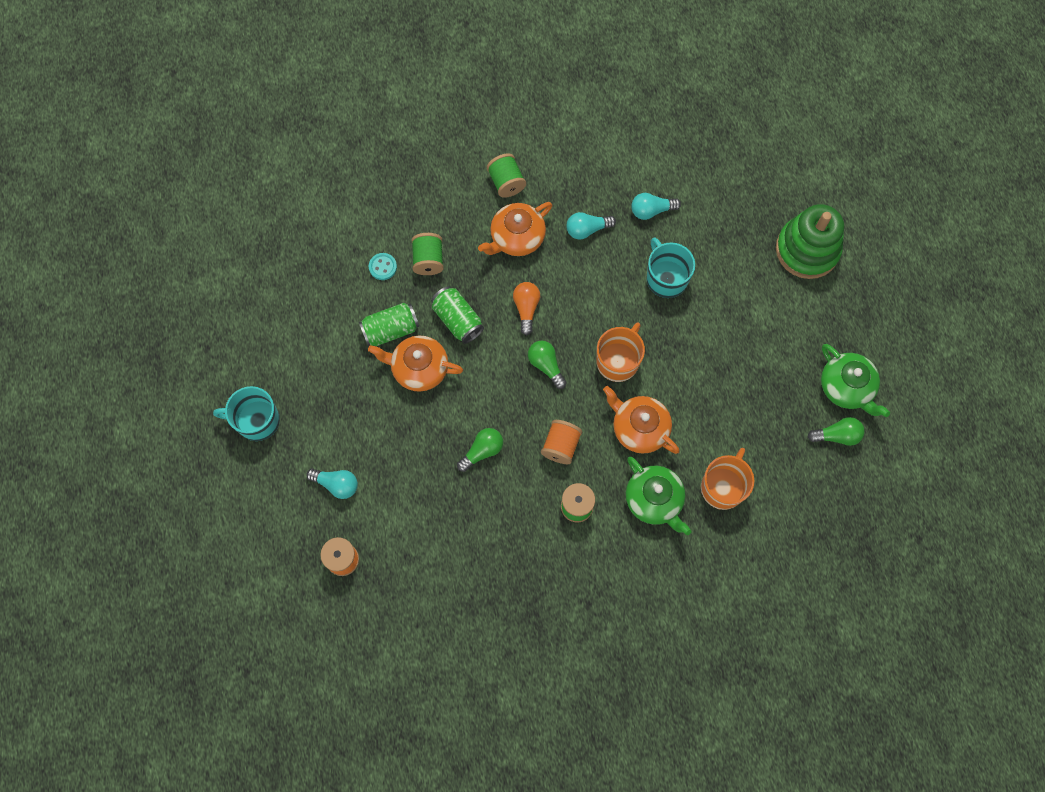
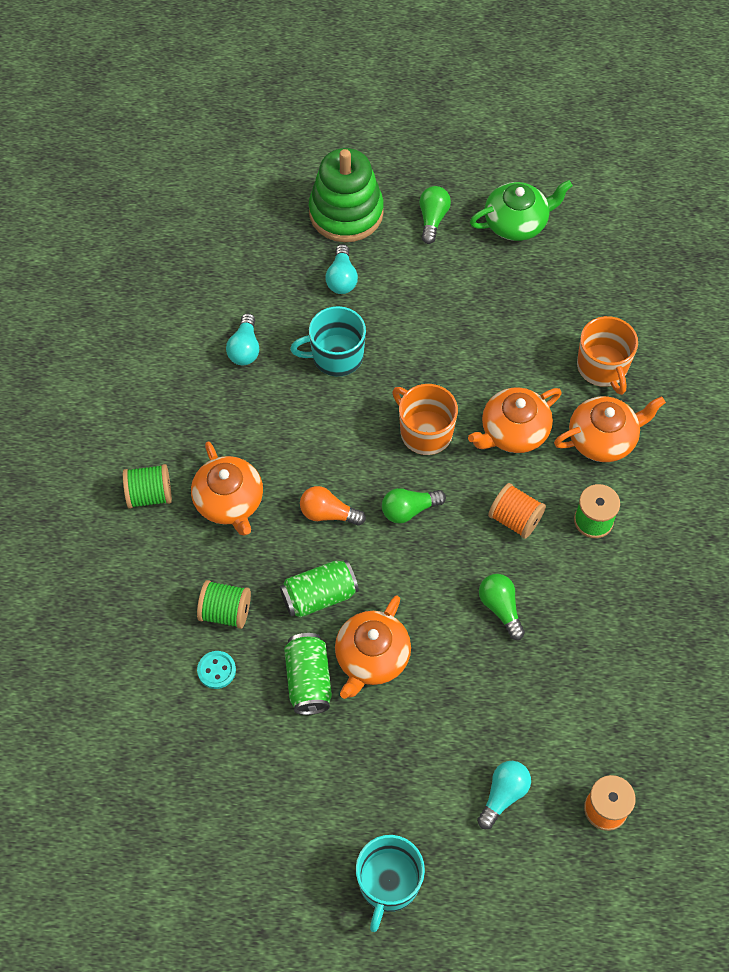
camera: 75 degrees left, 10 degrees down
(587, 229) = (246, 422): turquoise light bulb -> turquoise light bulb (342, 278)
(654, 500) = (603, 438): green teapot -> orange teapot
(723, 487) = (602, 367): orange mug -> orange mug turned 150 degrees counterclockwise
(837, 435) = (569, 247): green light bulb -> green light bulb (432, 219)

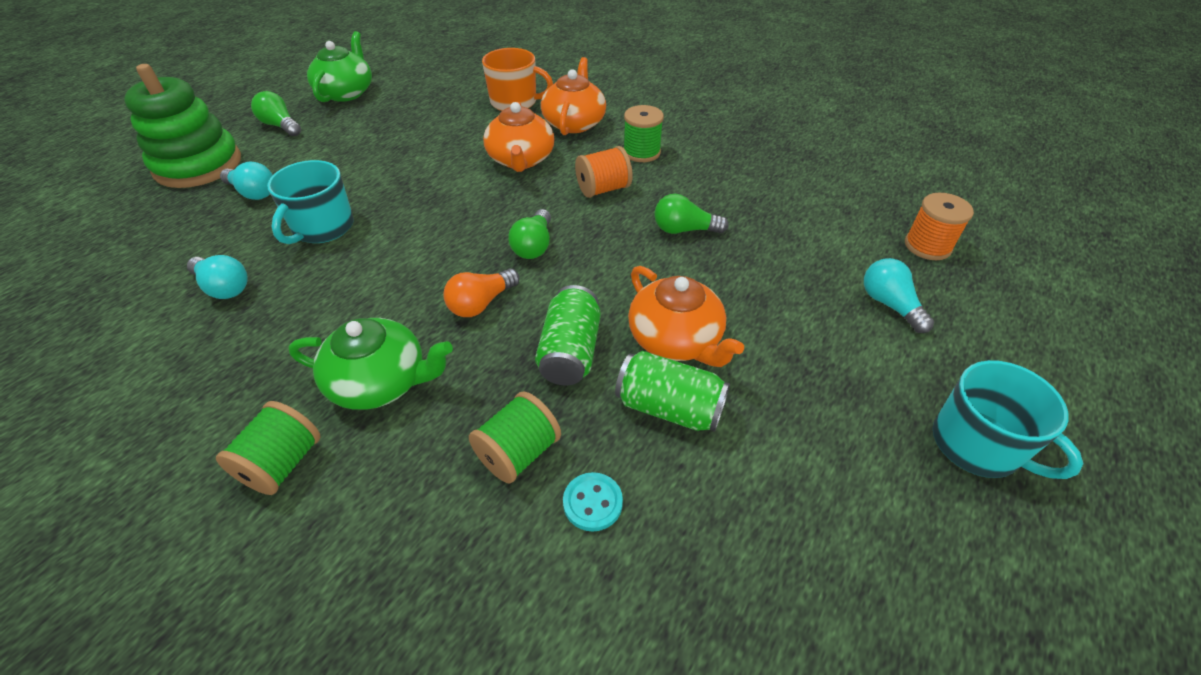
camera: 60 degrees left, 15 degrees down
(229, 502) = (381, 382): orange teapot -> green teapot
(425, 432) = (466, 205): orange mug -> none

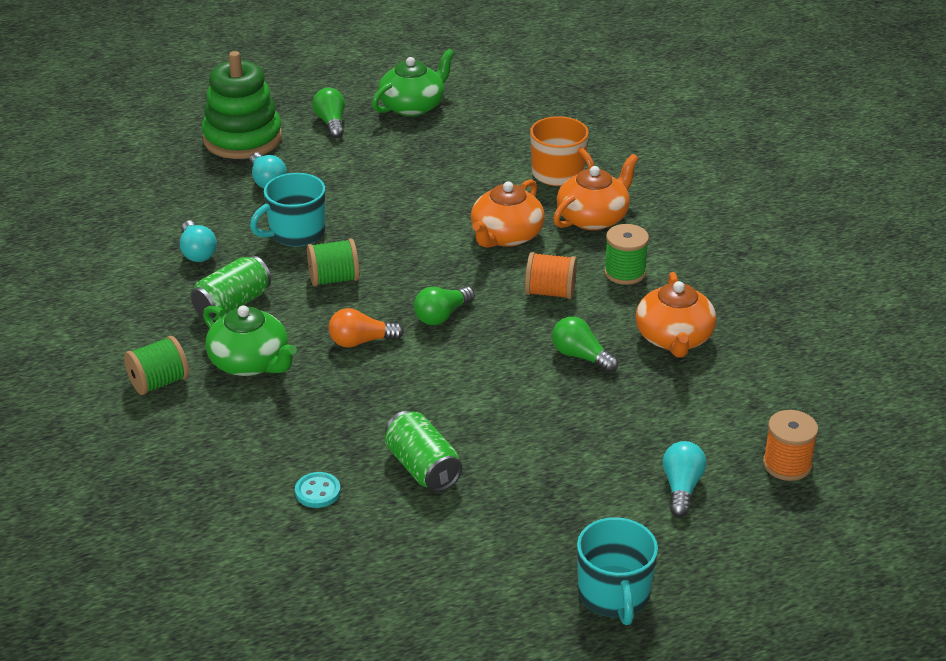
camera: 35 degrees right, 10 degrees down
(518, 453) = (299, 444): green spool -> green spool (334, 279)
(570, 352) = (392, 402): green can -> green can (232, 304)
(676, 339) = (477, 430): orange teapot -> orange teapot (674, 338)

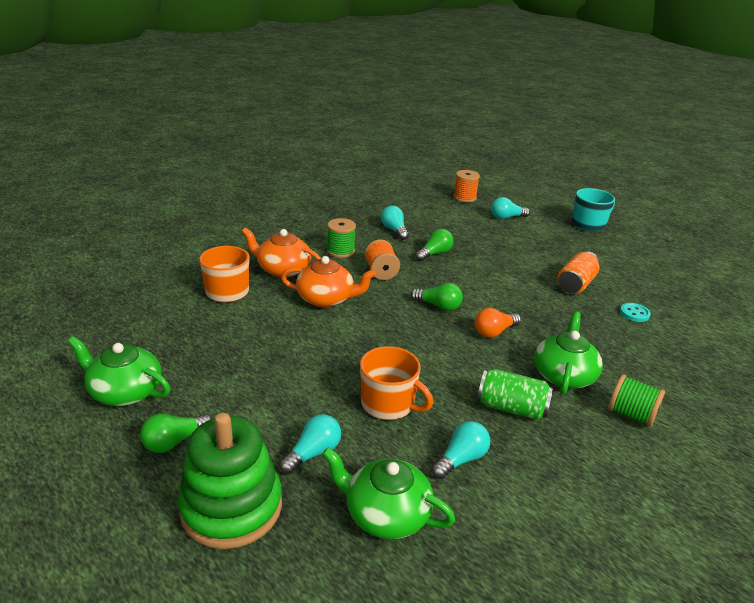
camera: 115 degrees left, 5 degrees down
(178, 200) = (385, 513): none -> green teapot
(296, 233) = (389, 404): turquoise mug -> orange mug
(334, 279) = (436, 363): green spool -> none
(361, 341) = (494, 332): orange light bulb -> orange light bulb turned 90 degrees clockwise
(422, 468) = (575, 284): green can -> orange can
(581, 356) = (435, 253): green light bulb -> green light bulb turned 150 degrees counterclockwise
(674, 338) = (394, 230): orange teapot -> turquoise light bulb

